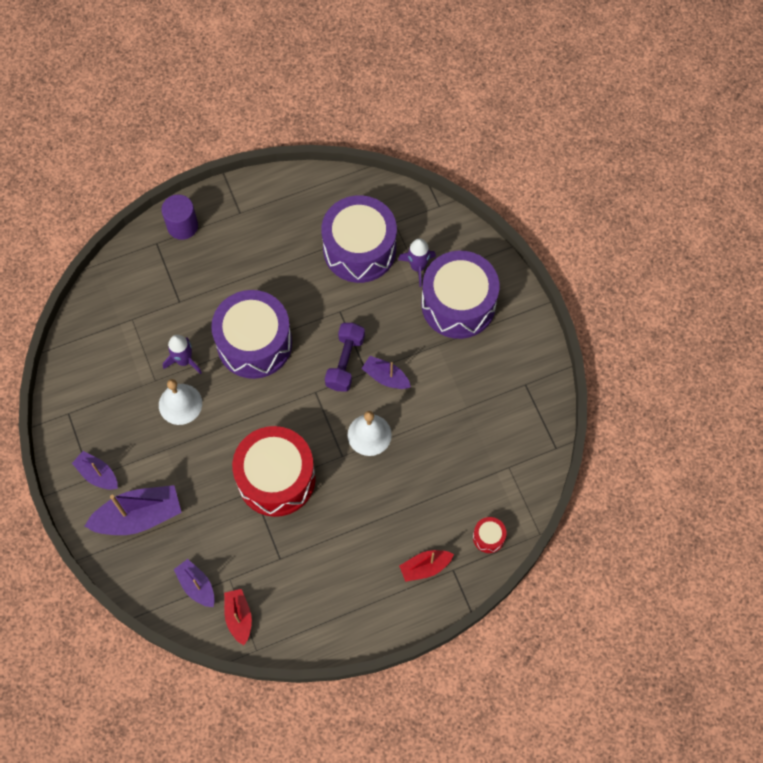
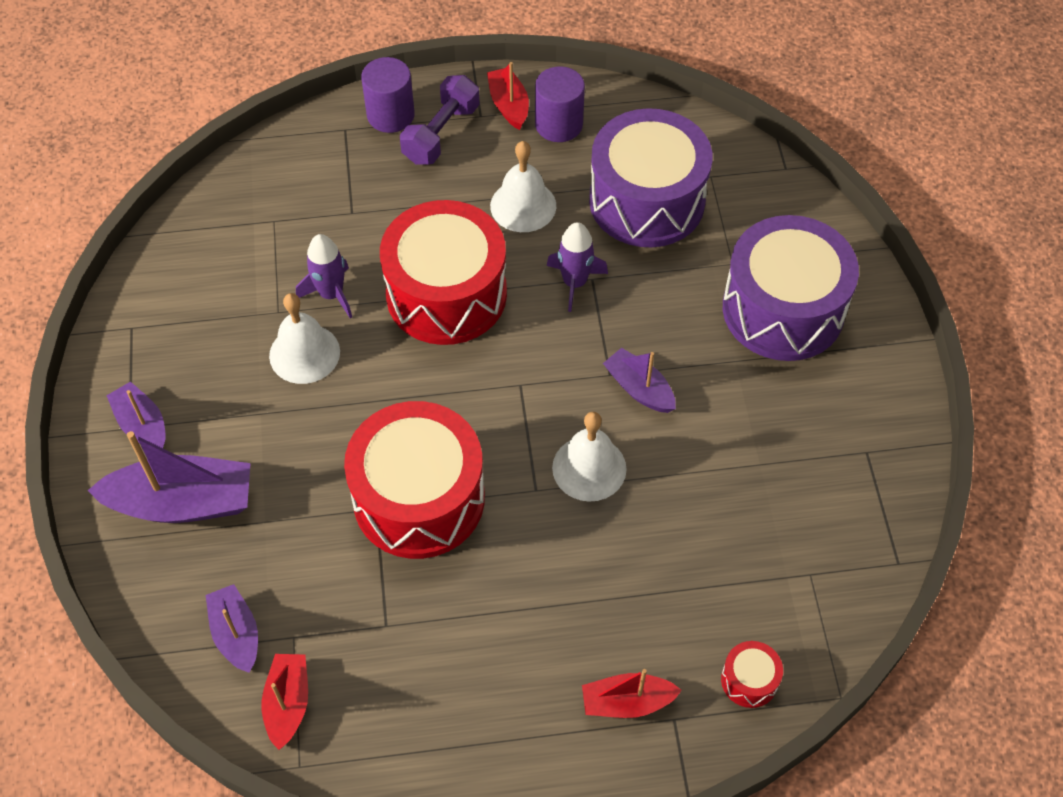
camera: 15 degrees right, 10 degrees down
(254, 343) = (446, 294): purple drum -> red drum
(255, 201) = (509, 105): none -> red boat
(284, 271) = (523, 205): none -> white bell
(291, 207) = (559, 124): none -> purple cylinder
(345, 362) = (580, 352): purple dumbbell -> purple dumbbell (441, 133)
(418, 267) = (731, 244): purple rocket -> purple rocket (574, 282)

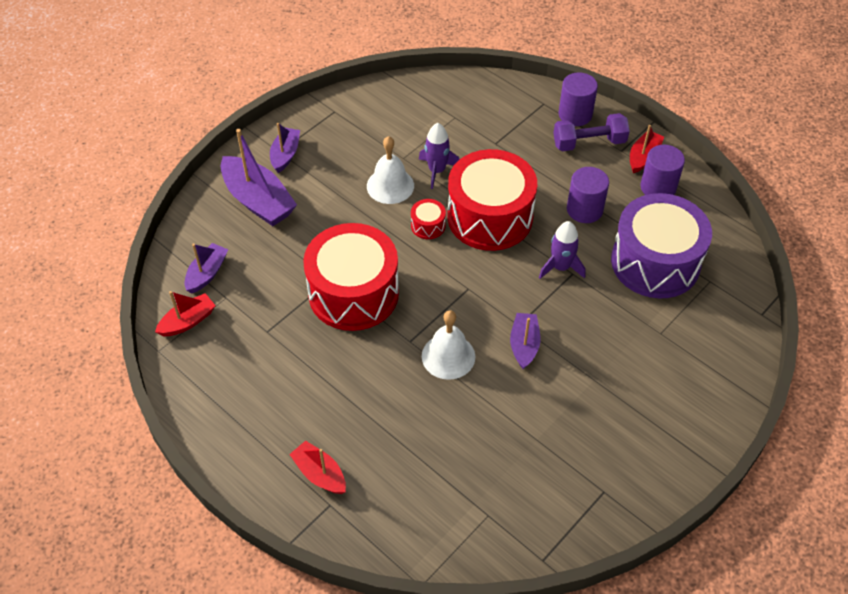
camera: 50 degrees right, 5 degrees down
(523, 205) = (584, 209): white bell -> purple cylinder
(749, 680) = (388, 528): red drum -> red drum (428, 225)
(783, 309) = (657, 380): purple drum -> none

